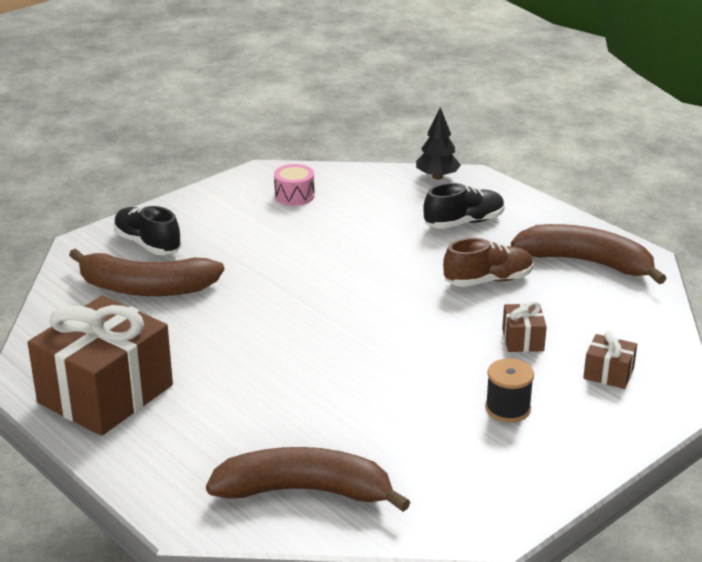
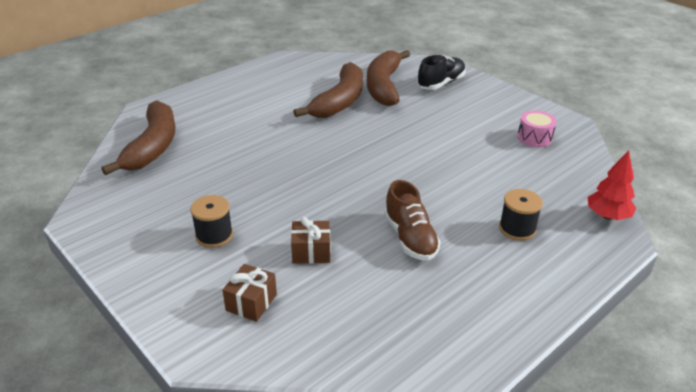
camera: 90 degrees right, 5 degrees up
(105, 394) = (268, 81): brown gift -> none
(437, 177) = (607, 216): black tree -> red tree
(464, 222) = (517, 229): black shoe -> black spool
(587, 262) = (455, 311): brown banana -> brown banana (340, 101)

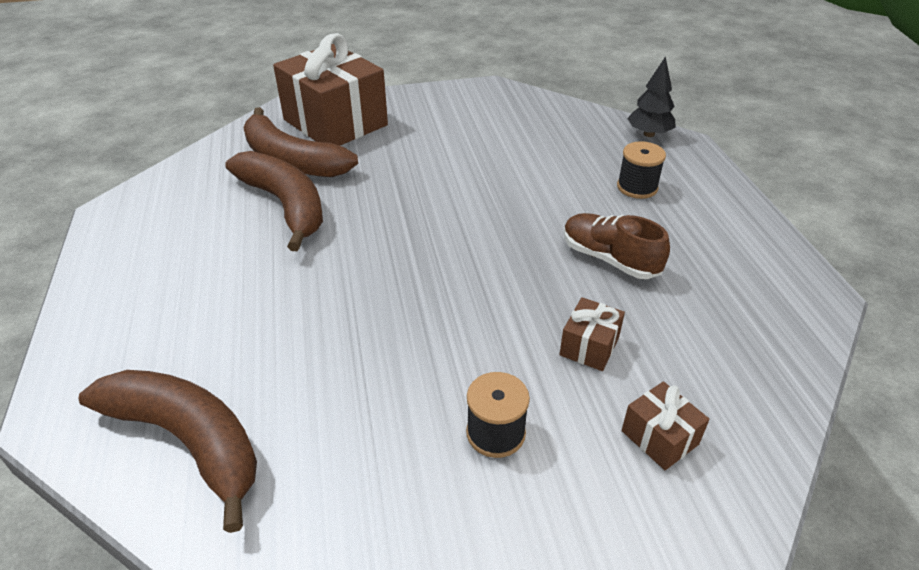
camera: 60 degrees left, 5 degrees up
(410, 238) = (609, 259): brown shoe -> brown shoe turned 150 degrees counterclockwise
(441, 83) = (335, 122): black shoe -> brown gift
(534, 138) = (498, 115): pink drum -> none
(607, 216) = (649, 134): red tree -> black tree

